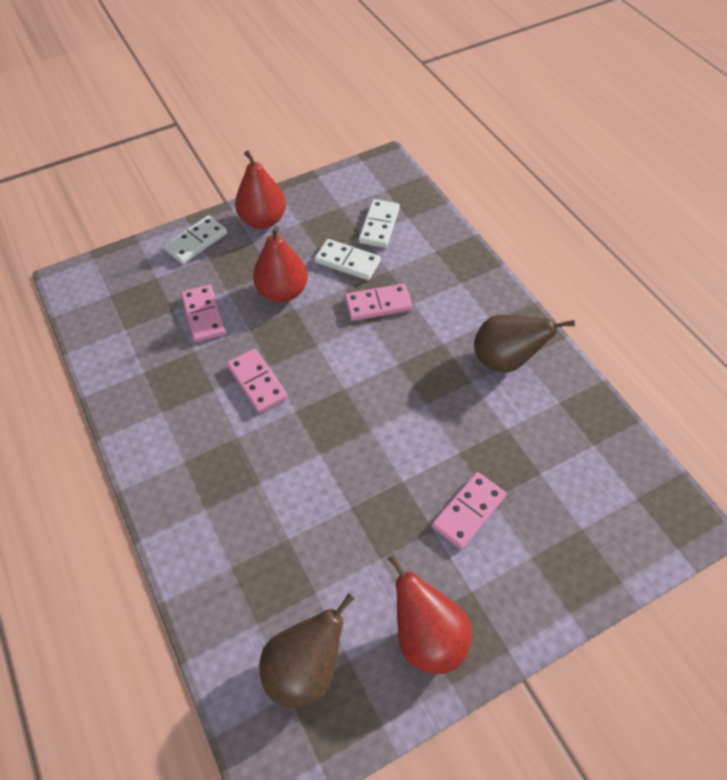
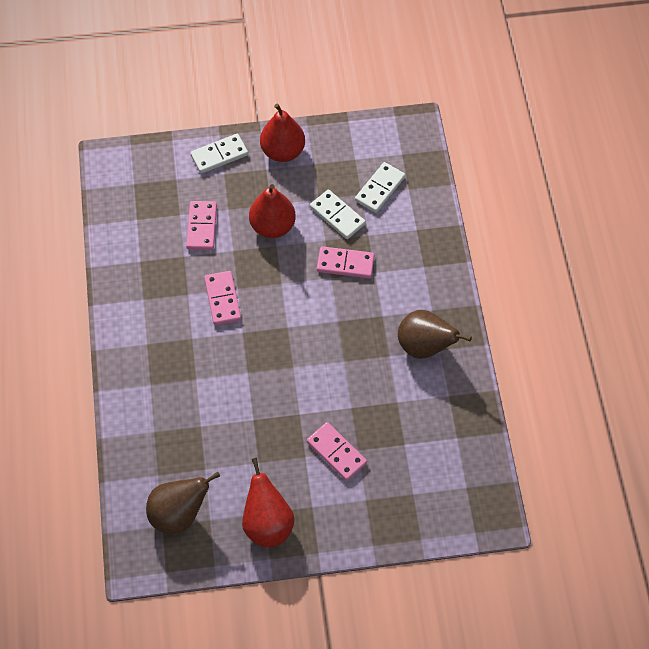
camera: 20 degrees right, 5 degrees up
(468, 511) = (336, 452): pink domino -> pink domino turned 75 degrees clockwise

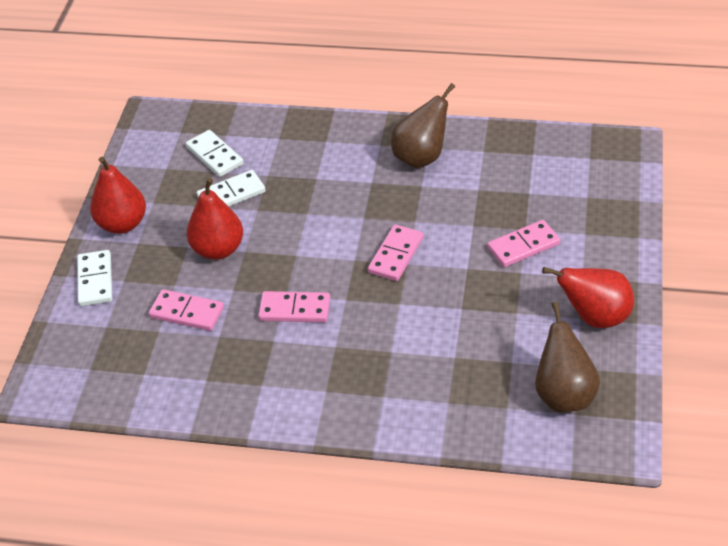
camera: 70 degrees left, 15 degrees down
(345, 264) = (295, 199): pink domino -> pink domino (396, 255)

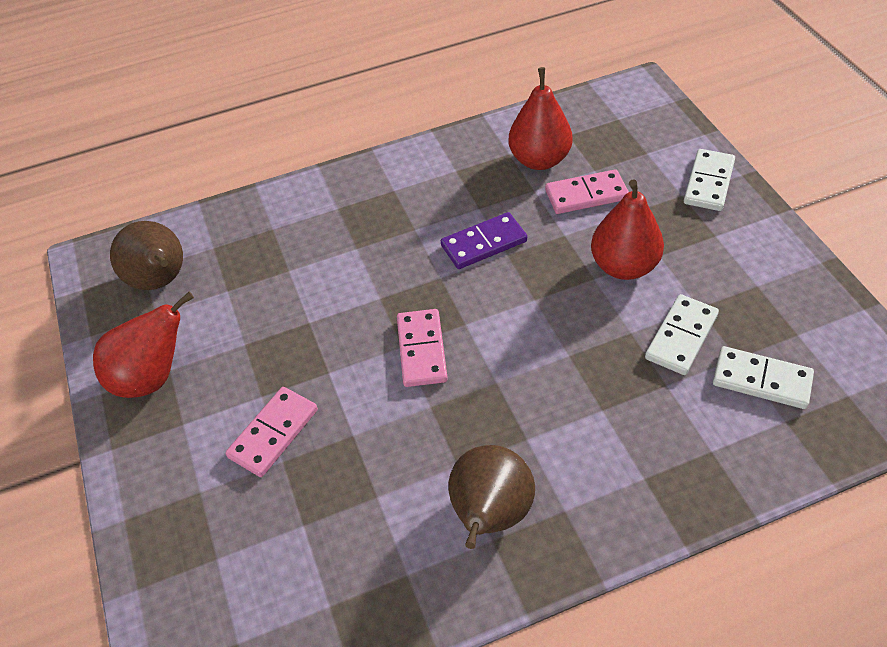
camera: 150 degrees right, 5 degrees up
(95, 280) = (709, 182): white domino -> white domino turned 60 degrees clockwise
(122, 224) = (757, 246): red pear -> red pear (539, 160)
(295, 309) = (484, 243): pink domino -> purple domino

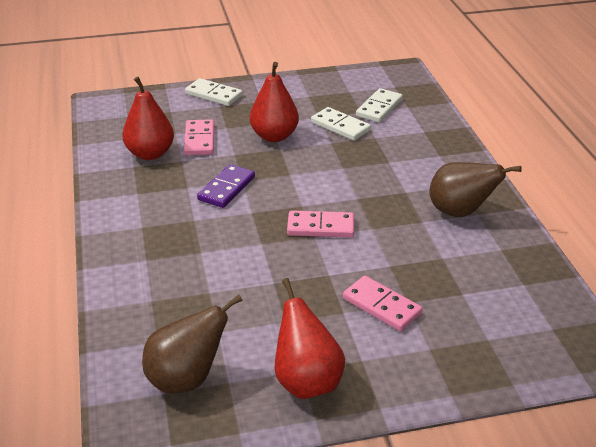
camera: 85 degrees left, 15 degrees down
(484, 243) = (226, 188): purple domino -> purple domino turned 45 degrees clockwise

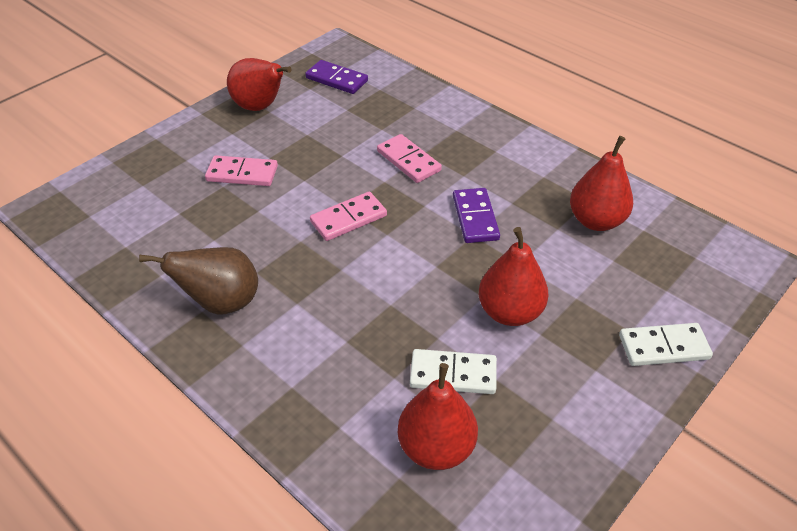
camera: 145 degrees right, 10 degrees up
(187, 379) = (337, 79): brown pear -> purple domino
(199, 140) = (577, 263): pink domino -> pink domino (408, 161)
(379, 108) = (436, 447): white domino -> red pear

